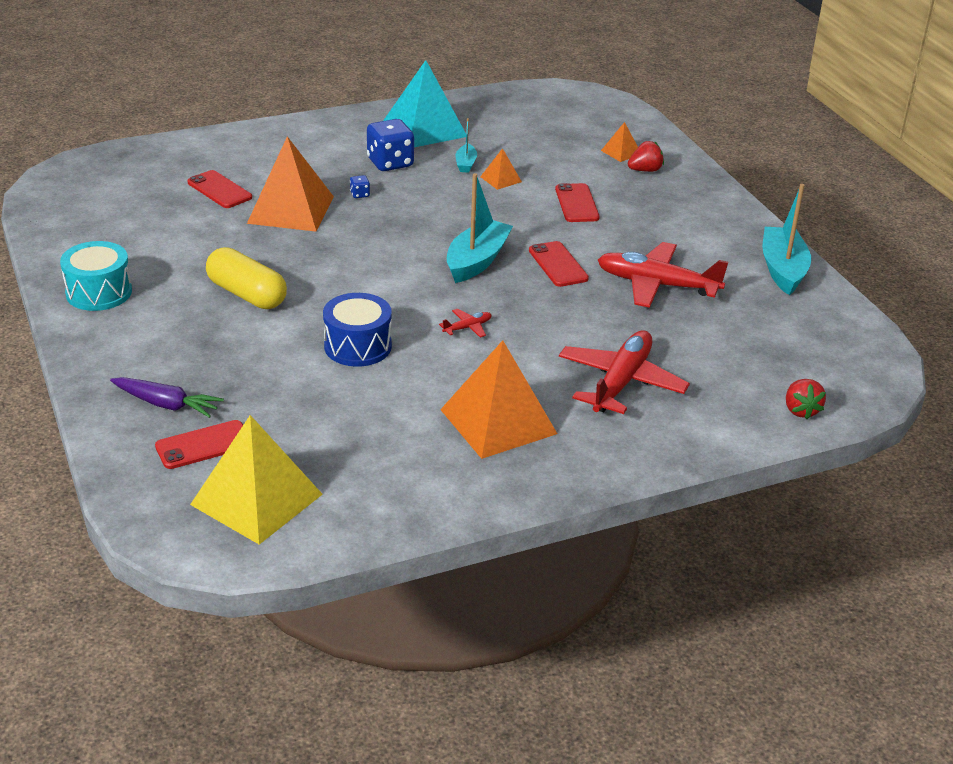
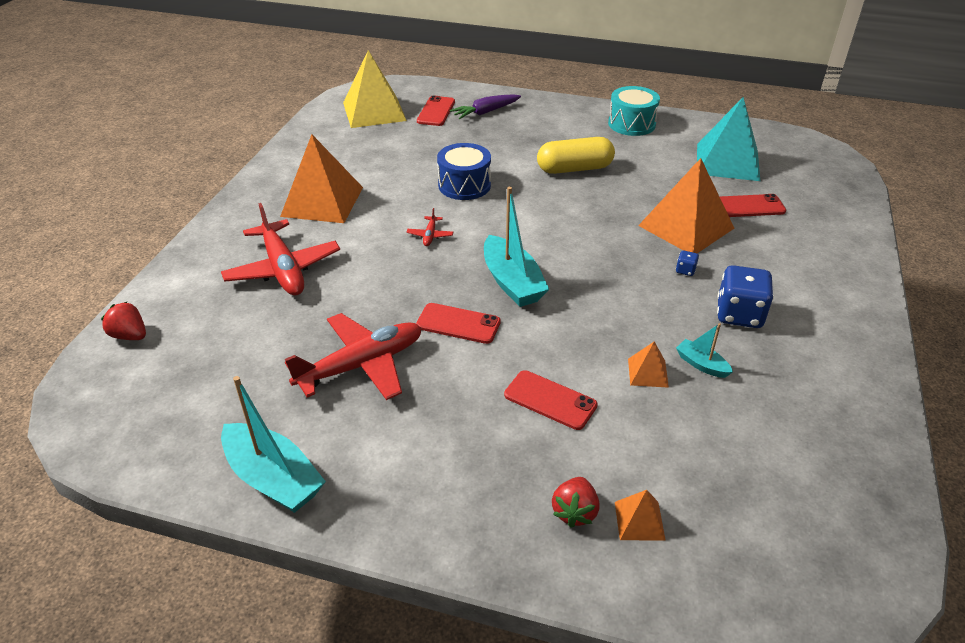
camera: 130 degrees right, 5 degrees up
(425, 128) = (812, 376): turquoise pyramid -> turquoise pyramid (727, 162)

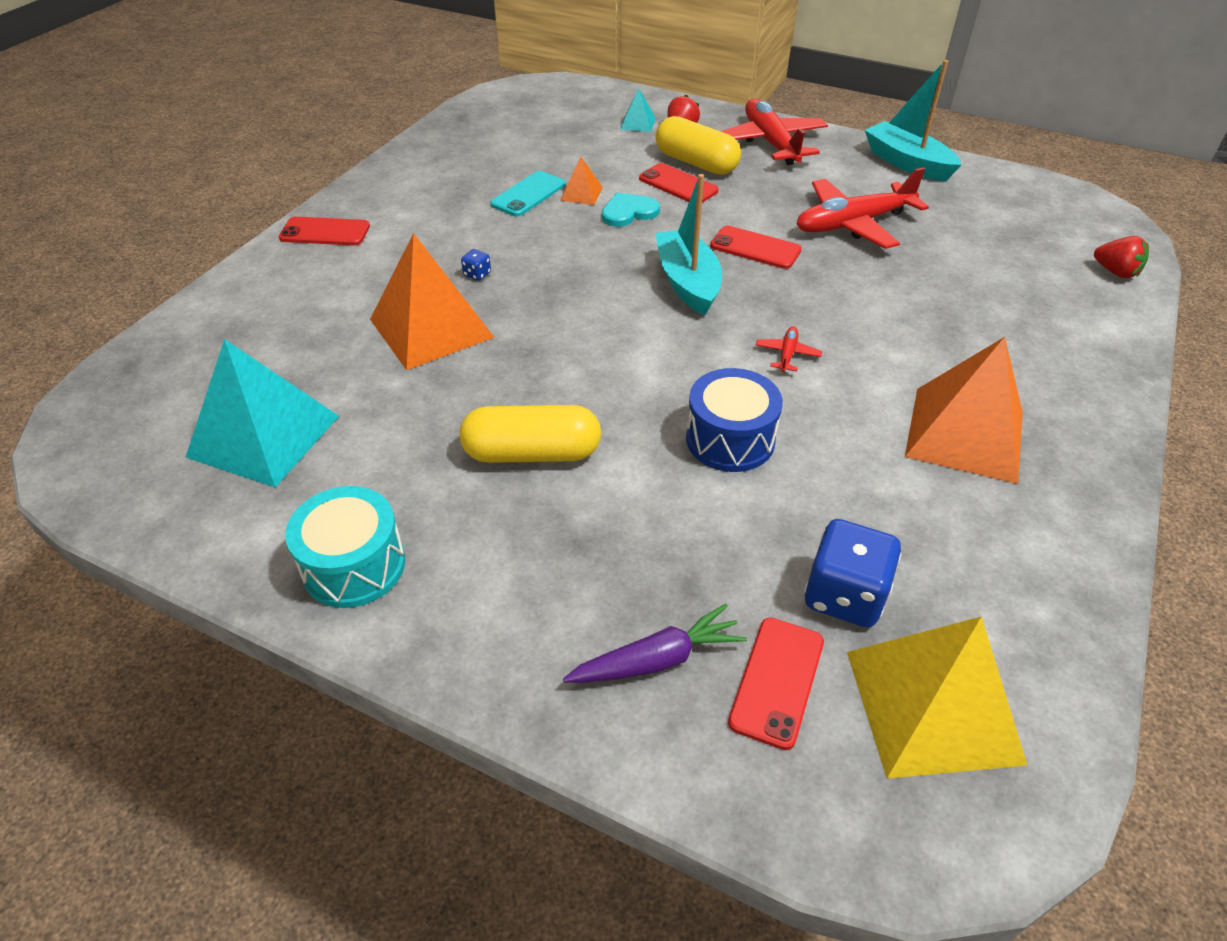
camera: 170 degrees left, 5 degrees up
(283, 269) = (977, 328): red plane -> red plane (770, 143)
(538, 441) = (696, 163): none -> yellow capsule
(589, 353) = (628, 212): none -> turquoise heart
(639, 520) = (637, 123): orange pyramid -> turquoise pyramid
(701, 364) = (528, 194): turquoise boat -> turquoise phone
(739, 314) = (457, 227): blue dice -> blue dice (844, 595)
(749, 206) = (317, 348): red phone -> red phone (325, 232)

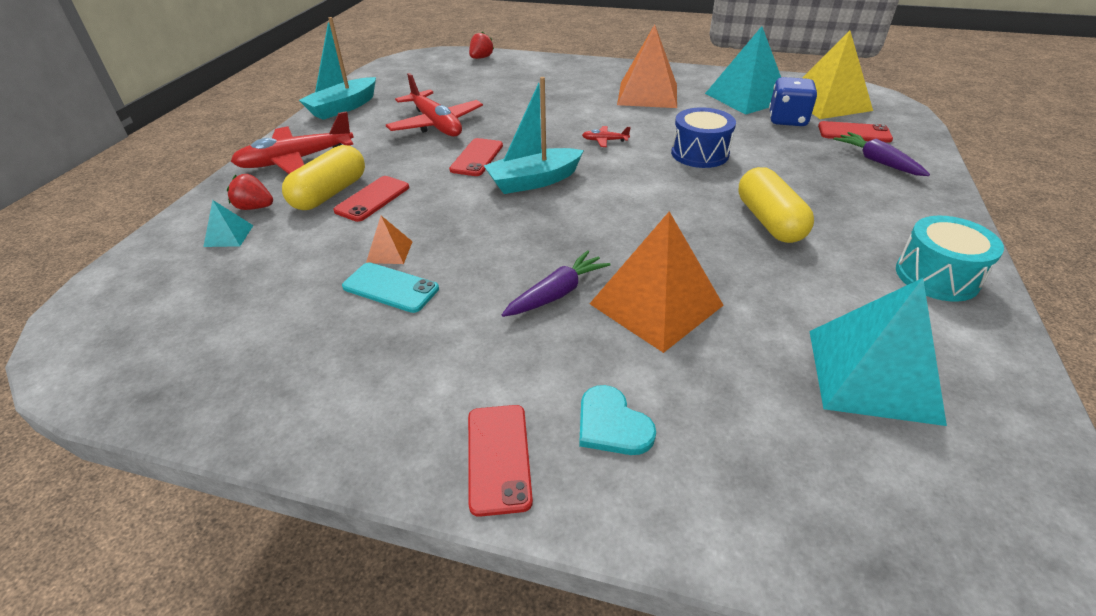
camera: 100 degrees left, 5 degrees down
(477, 274) = (557, 293): blue dice -> purple carrot
(628, 212) = (425, 220): turquoise heart -> turquoise heart (612, 424)
(958, 571) = (746, 97): none -> turquoise pyramid

